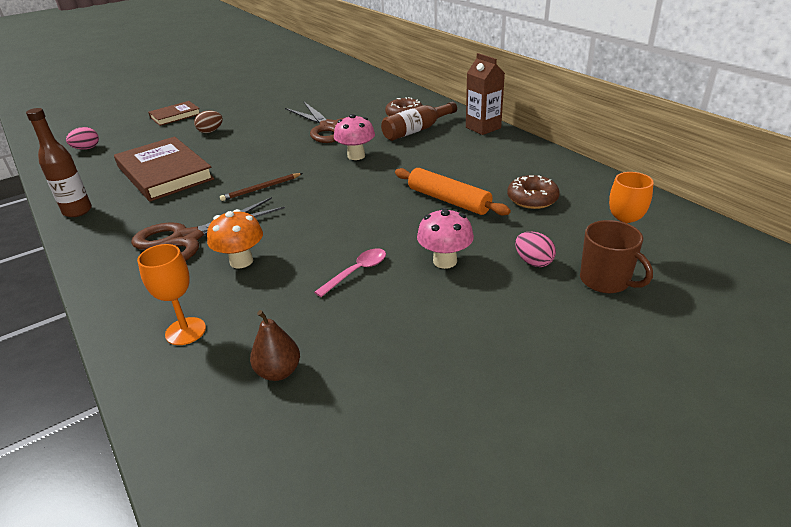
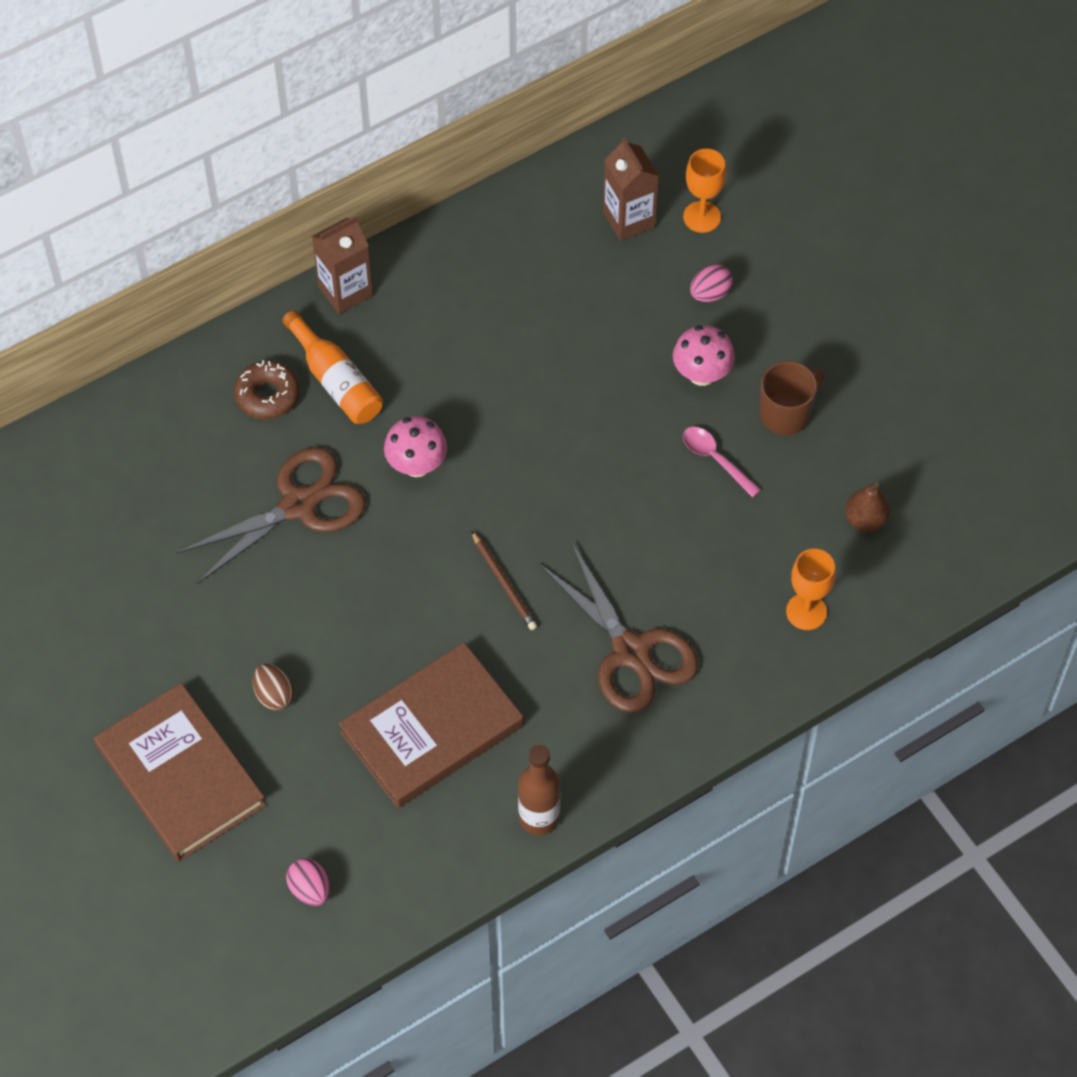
camera: 90 degrees left, 25 degrees up
(175, 116) = (180, 776): brown book -> brown book, size x1.86
(241, 261) = (684, 580): orange mushroom -> none
(417, 130) = (336, 381): brown bottle -> orange bottle
(448, 200) = (568, 358): orange rolling pin -> none
(532, 199) = (576, 269): brown donut -> none
(593, 218) = (629, 219): none -> brown carton
(606, 280) = (747, 239): brown mug -> brown mug (786, 414)

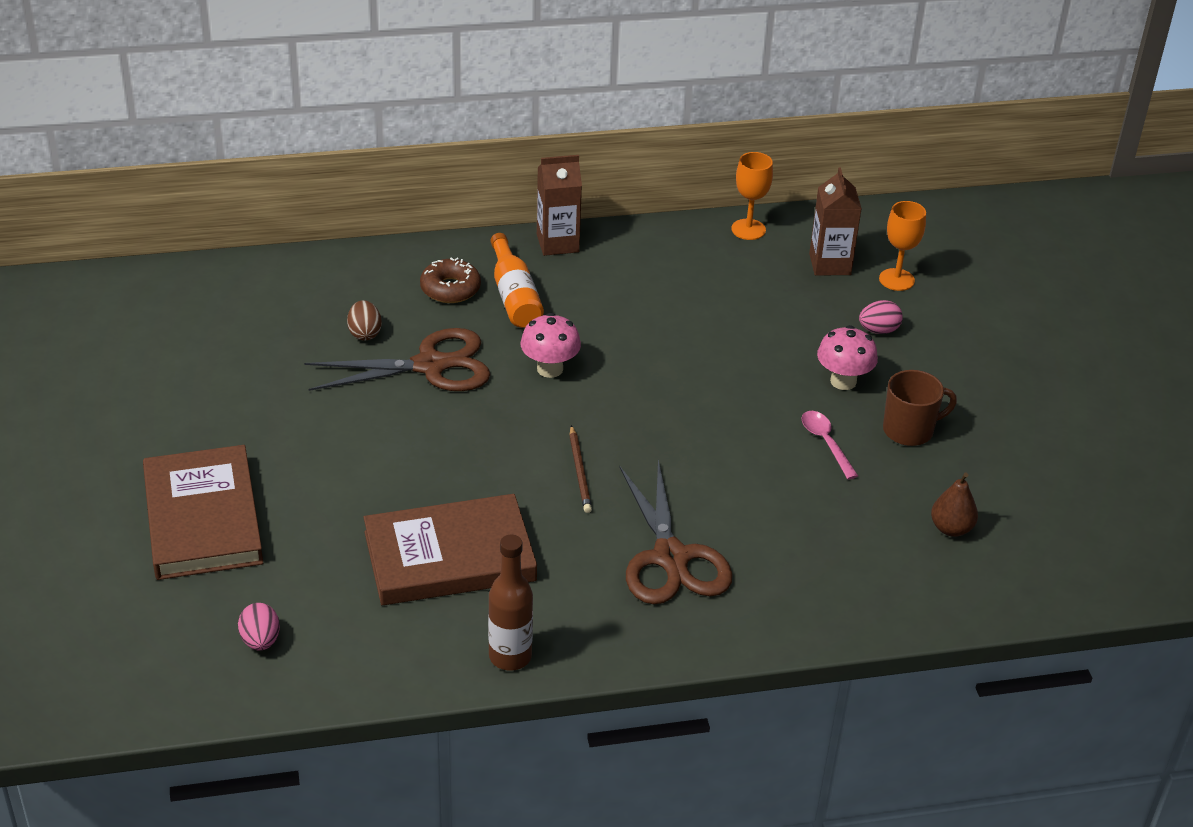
camera: 20 degrees right, 20 degrees down
(274, 695) = (323, 487): brown egg -> brown egg (365, 333)
(806, 612) = (859, 580): orange goblet -> orange goblet (748, 229)

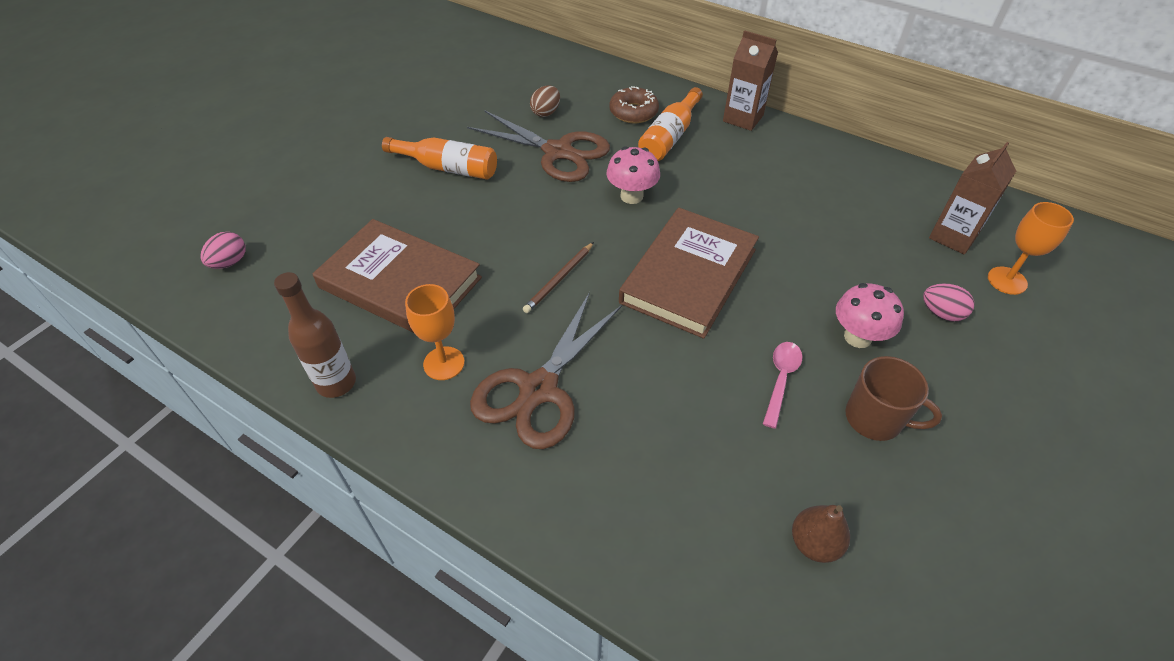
camera: 45 degrees right, 10 degrees up
(202, 518) = (311, 169): brown book -> brown book (688, 276)
(344, 438) = (448, 168): none -> orange bottle
(748, 229) = (907, 177): orange goblet -> orange goblet (444, 363)

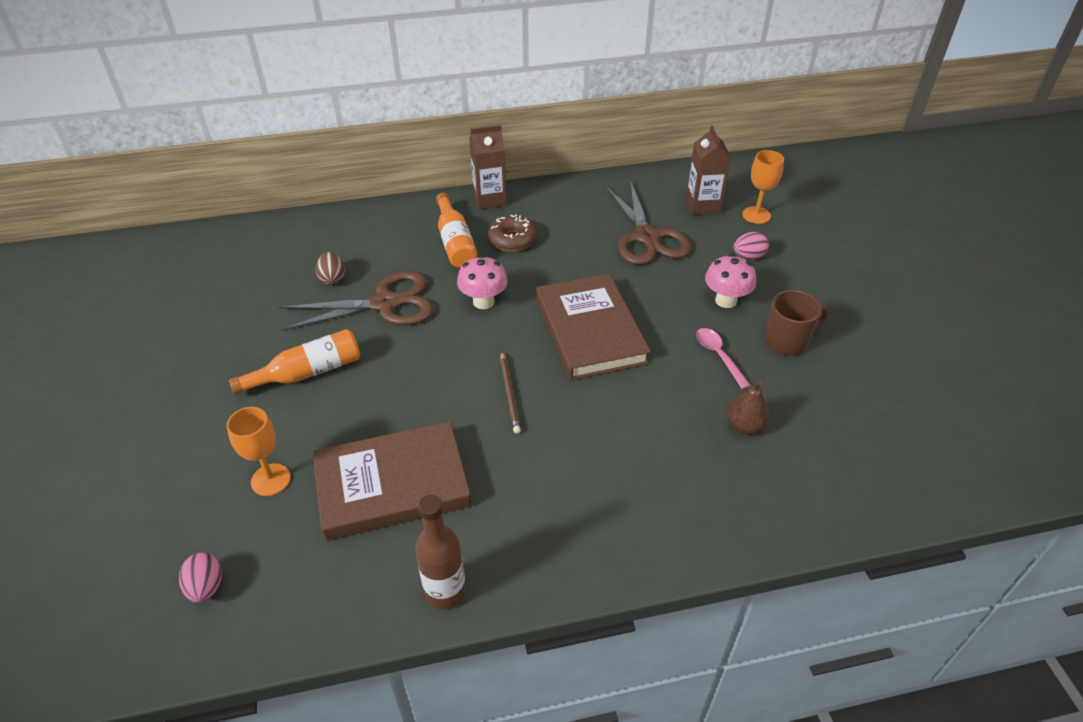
camera: 45 degrees left, 5 degrees down
(444, 363) = (507, 511): orange goblet -> orange goblet (270, 480)
(538, 389) = (593, 475): brown scissors -> brown scissors (647, 237)
(633, 112) = (404, 239): brown donut -> brown donut (512, 240)
(814, 543) = (839, 432): brown pear -> brown pear (744, 426)

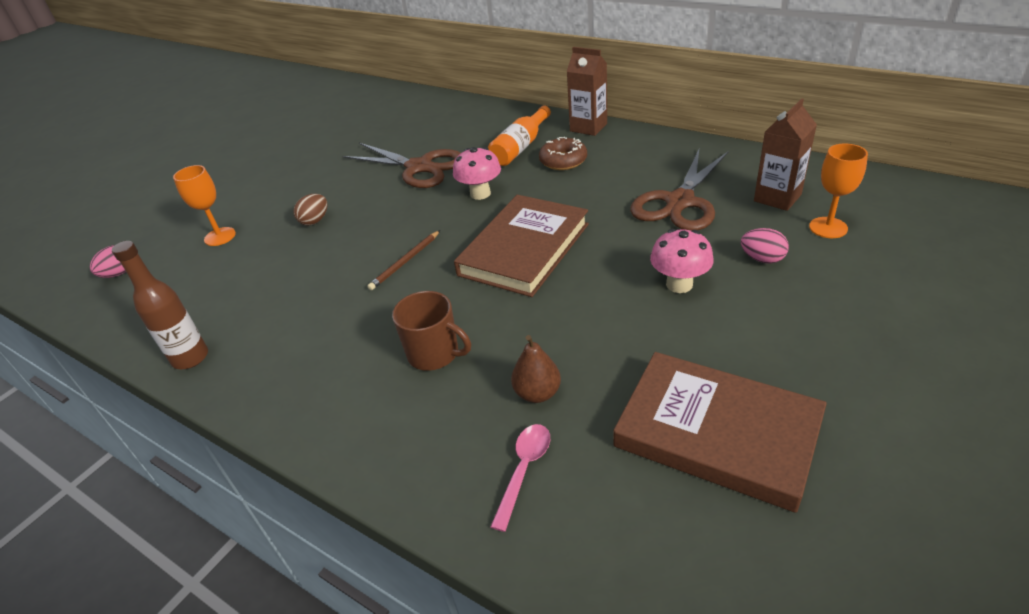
camera: 50 degrees right, 5 degrees down
(307, 373) = (321, 188): orange bottle -> none
(332, 279) = (413, 140): brown egg -> brown egg (315, 221)
(392, 484) = (263, 276): brown book -> brown book (717, 433)
(718, 356) = (601, 324): pink spoon -> pink spoon (524, 470)
(787, 341) = (691, 349): brown mug -> brown mug (434, 354)

